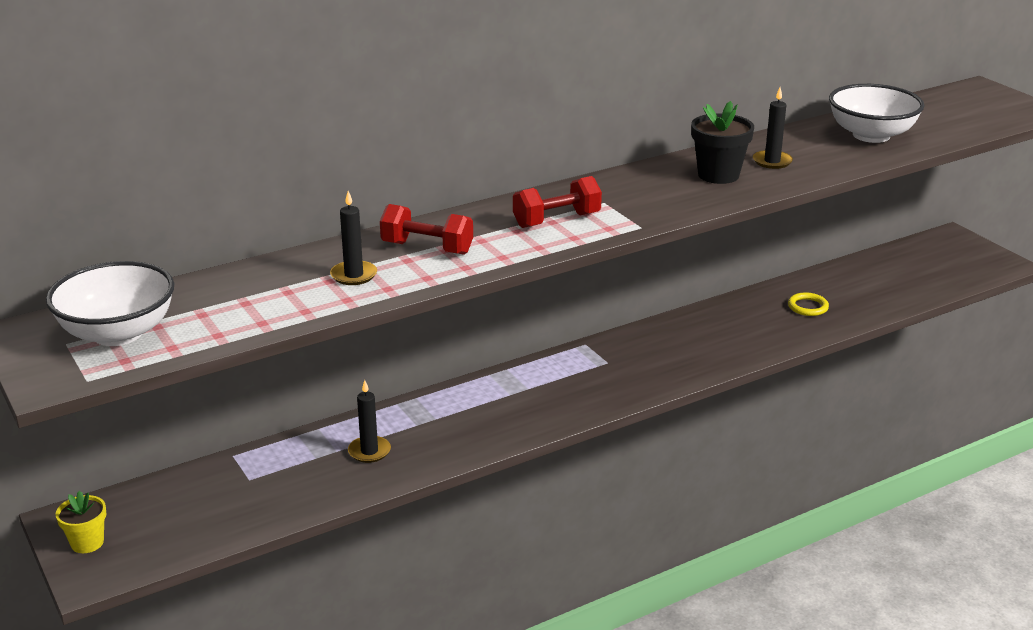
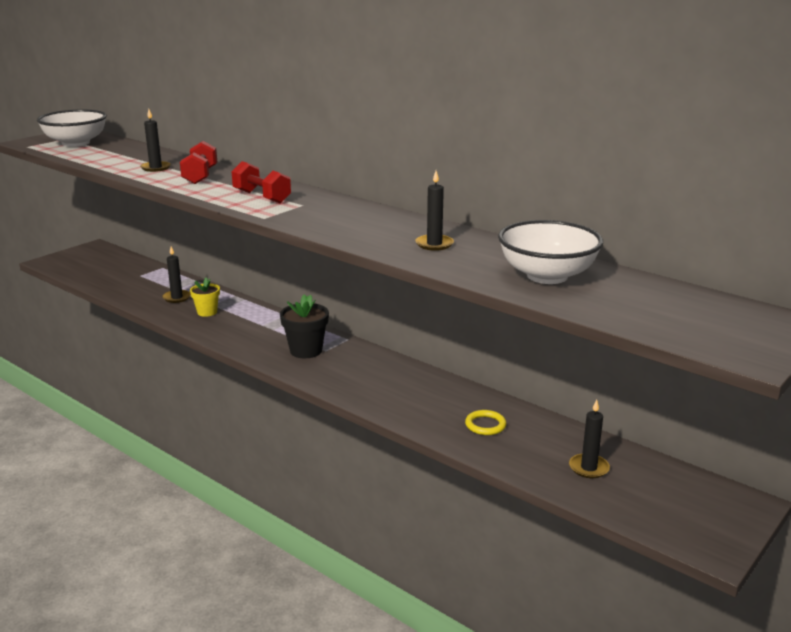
camera: 70 degrees right, 5 degrees down
(87, 543) = (76, 255): yellow flower pot -> yellow flower pot (207, 312)
(718, 175) = (385, 230): black flower pot -> black flower pot (306, 351)
(891, 279) = (588, 468): none -> black candle

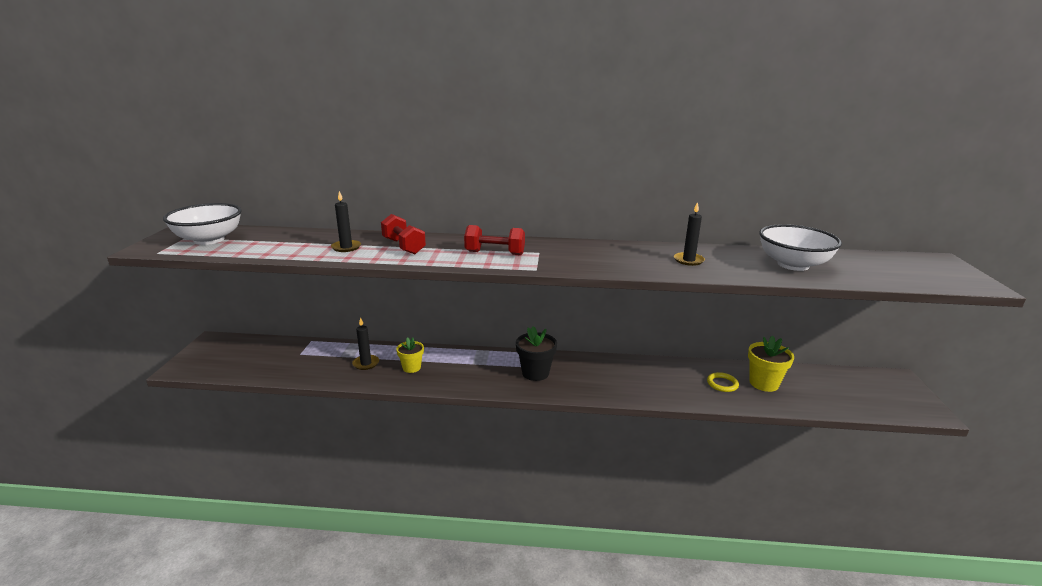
camera: 35 degrees left, 0 degrees up
(538, 442) = (764, 383): none -> yellow flower pot
(588, 468) = (810, 389): black candle -> none

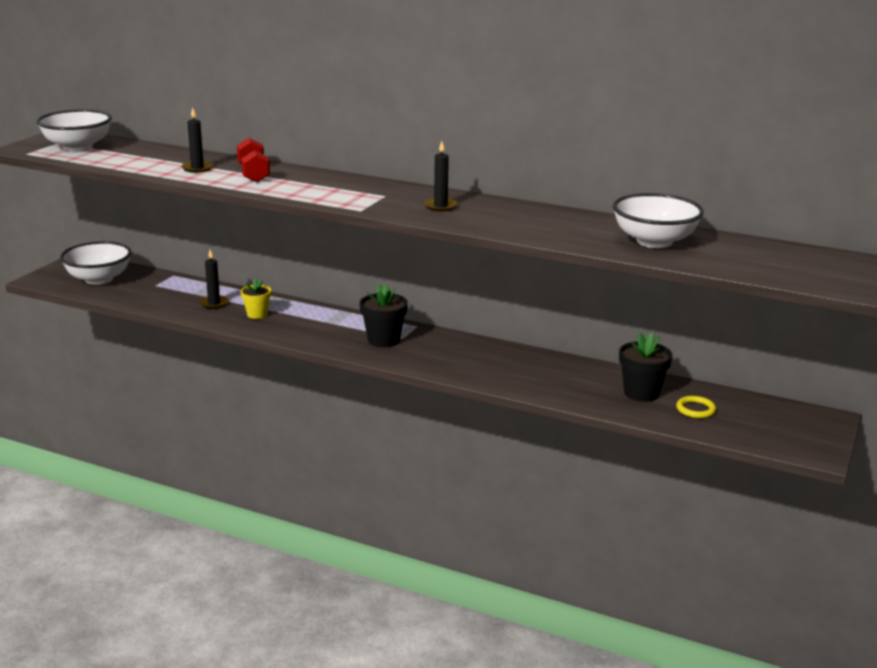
camera: 20 degrees right, 0 degrees up
(242, 357) = (99, 279): none -> white bowl
(495, 253) = (338, 191): red dumbbell -> none
(688, 260) = (538, 222): black candle -> black candle (440, 206)
(722, 384) = (589, 385): yellow ring -> yellow ring (695, 409)
(764, 383) = (641, 393): yellow flower pot -> black flower pot

